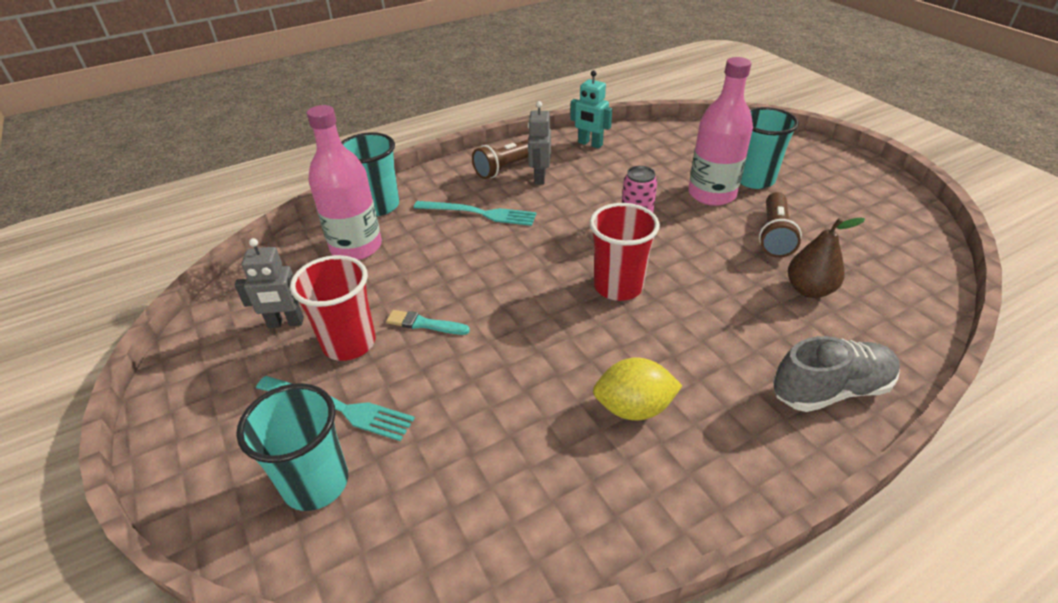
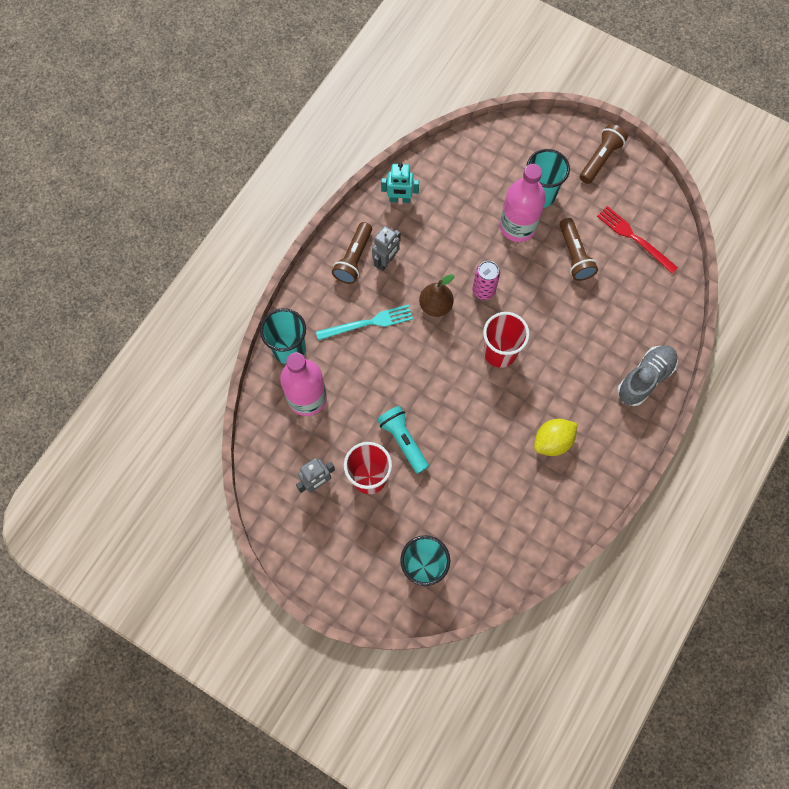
camera: 30 degrees left, 30 degrees up
(338, 407) = (399, 521): turquoise fork -> none
(424, 324) = (403, 440): turquoise brush -> turquoise flashlight
(539, 177) = (386, 261): grey robot -> grey robot turned 120 degrees counterclockwise
(809, 290) = (611, 301): brown pear -> brown pear (435, 305)
(847, 174) = (600, 159): none -> brown flashlight
(869, 244) = (634, 238): none -> red fork

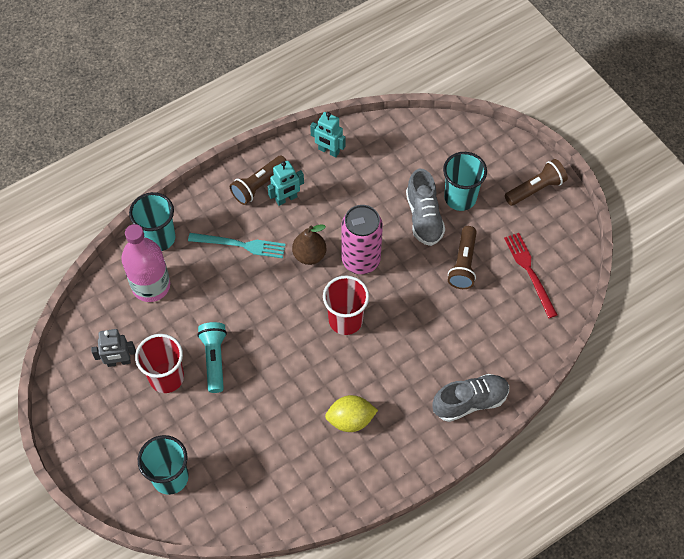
camera: 25 degrees right, 10 degrees down
(386, 261) = (286, 199): grey robot -> turquoise robot
(483, 290) = (361, 260): pink can -> pink can, size x1.65
(517, 226) = (424, 217): pink bottle -> grey shoe

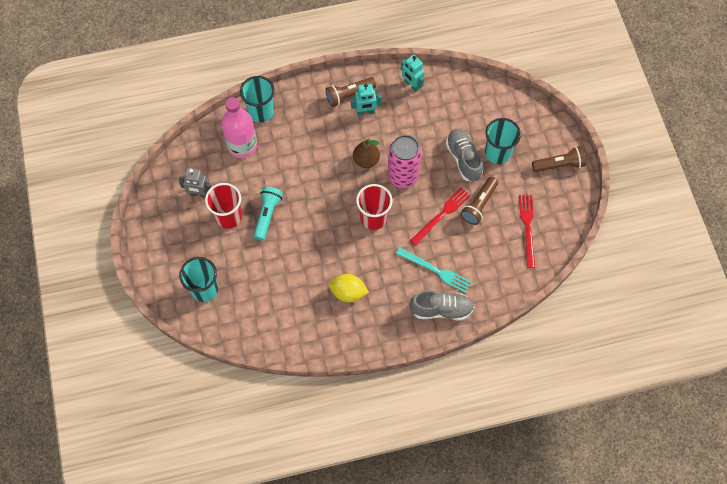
camera: 20 degrees right, 5 degrees up
(240, 245) = (318, 136): turquoise fork -> turquoise fork (435, 270)
(424, 217) = (463, 159): grey shoe -> grey shoe turned 150 degrees clockwise
(424, 290) = (441, 215): none -> red fork

